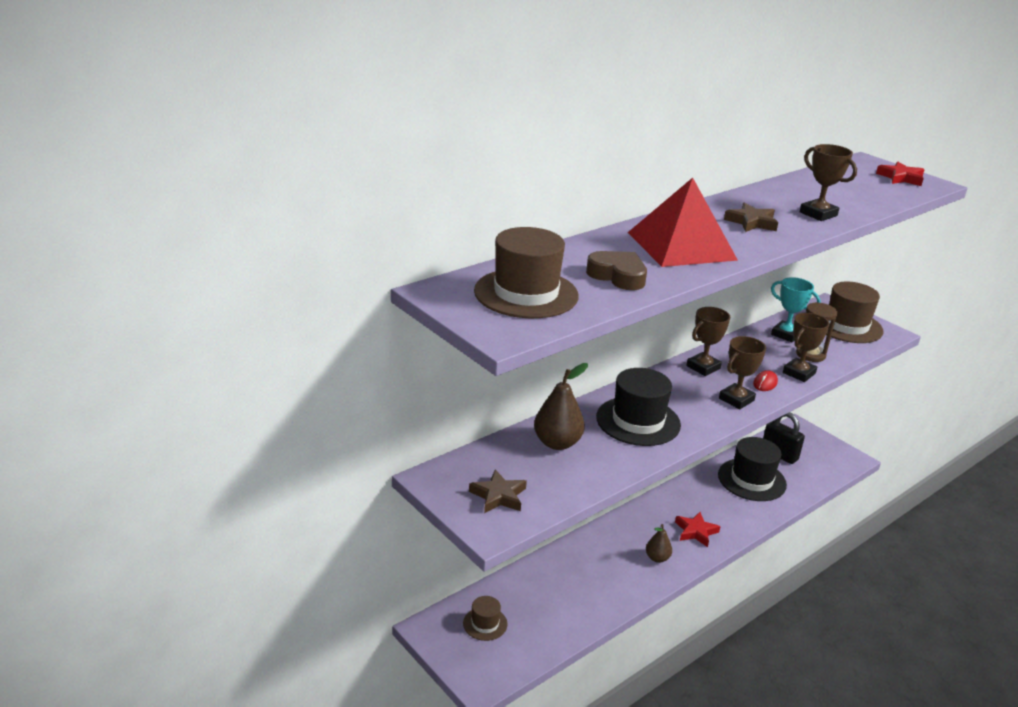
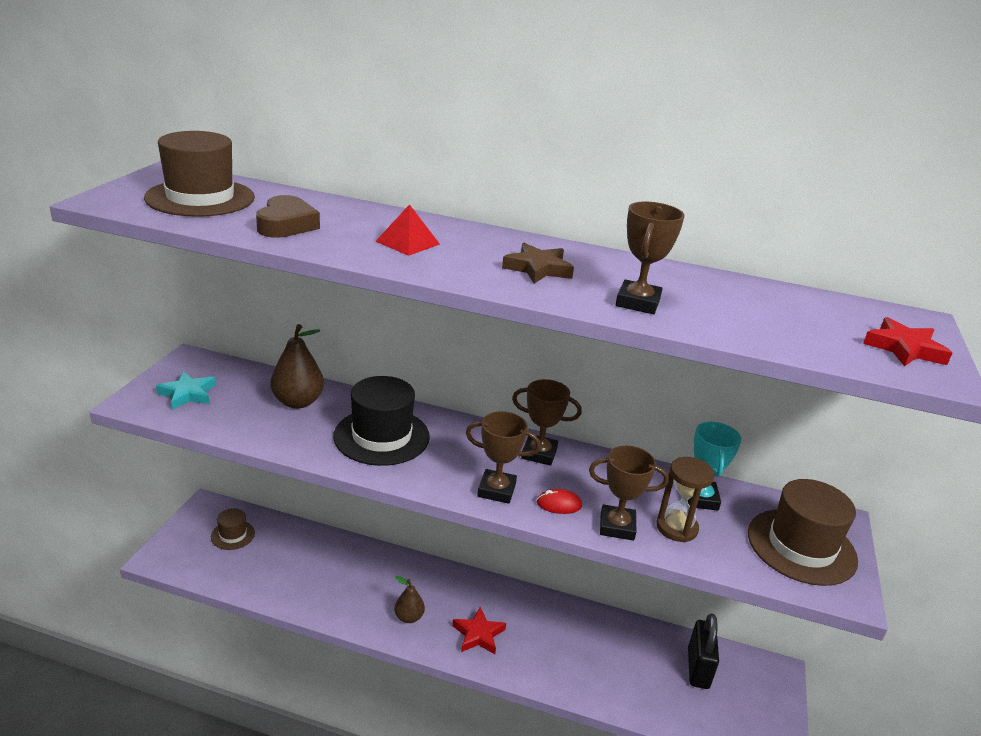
camera: 55 degrees right, 0 degrees up
(498, 496) = (187, 394): brown star -> turquoise star
(681, 246) = (407, 242): red pyramid -> red pyramid, size x0.46
(751, 480) = (619, 656): black hat -> none

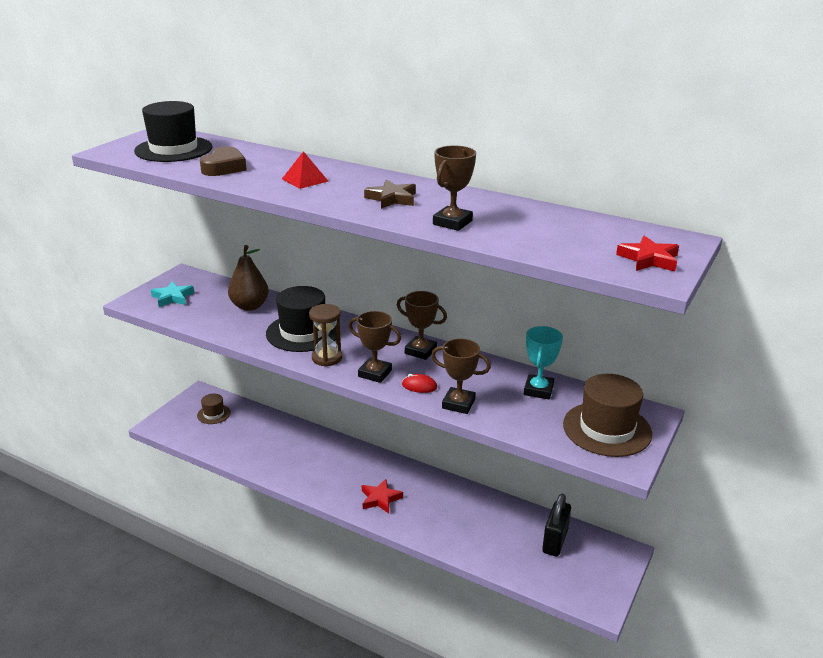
camera: 15 degrees right, 0 degrees up
(200, 198) = (173, 149): brown hat -> black hat
(408, 617) = (329, 481): brown pear -> none
(676, 528) = (507, 408): brown hourglass -> brown hourglass (327, 358)

